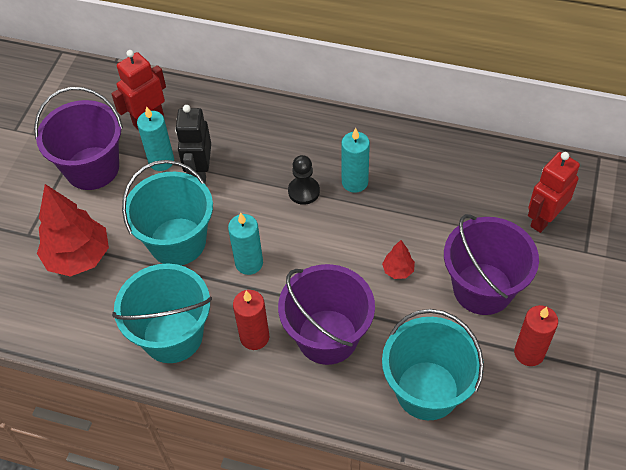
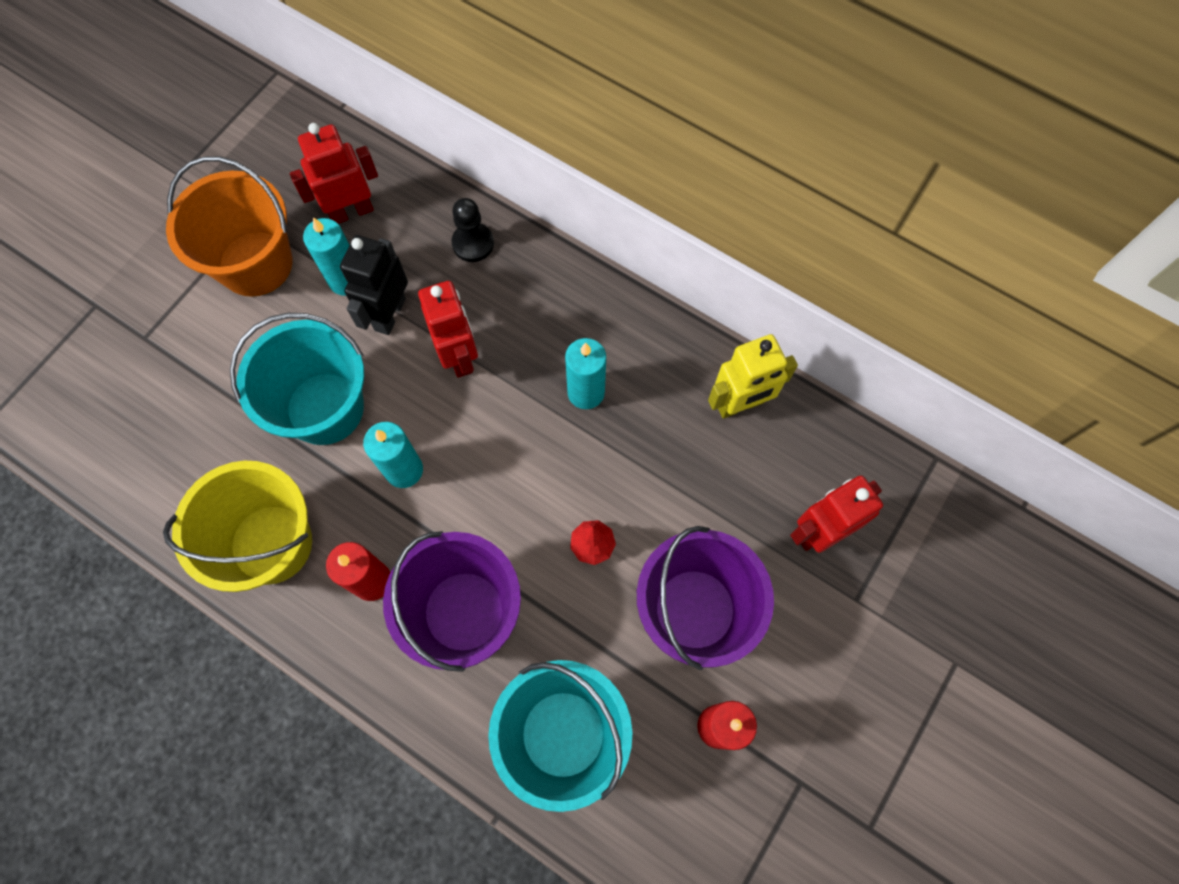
camera: 15 degrees right, 15 degrees up
(78, 257) = (195, 391): red tree -> none
(92, 168) = (256, 263): purple bucket -> orange bucket
(172, 335) = (271, 544): turquoise bucket -> yellow bucket
(259, 184) = (459, 356): none -> red robot
(304, 191) = (513, 385): black pawn -> black pawn (473, 243)
(460, 161) = (740, 404): none -> yellow robot

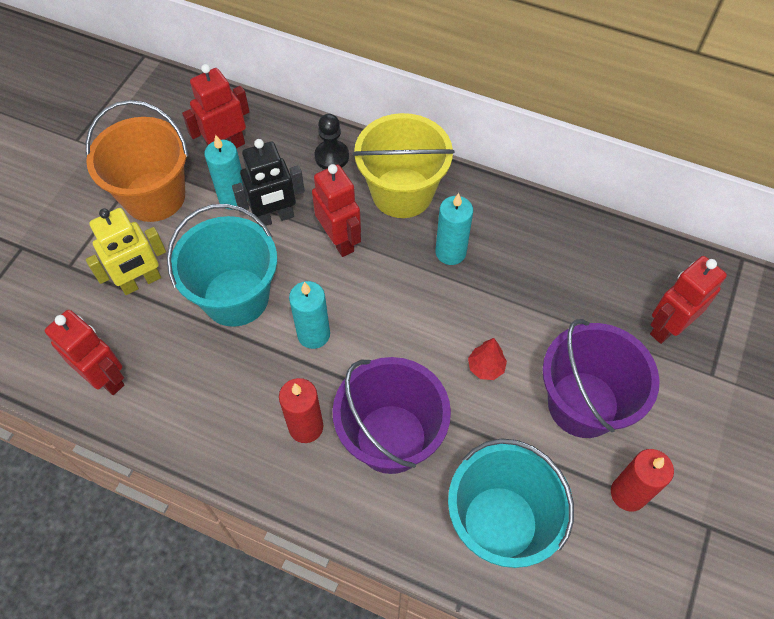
camera: 10 degrees left, 10 degrees down
(162, 483) = (106, 377): none -> red robot
(271, 544) = (211, 411): yellow bucket -> yellow bucket (402, 193)
(389, 314) = (275, 218): black robot -> black robot turned 120 degrees counterclockwise
(740, 404) = (577, 242): yellow robot -> yellow robot (141, 282)

